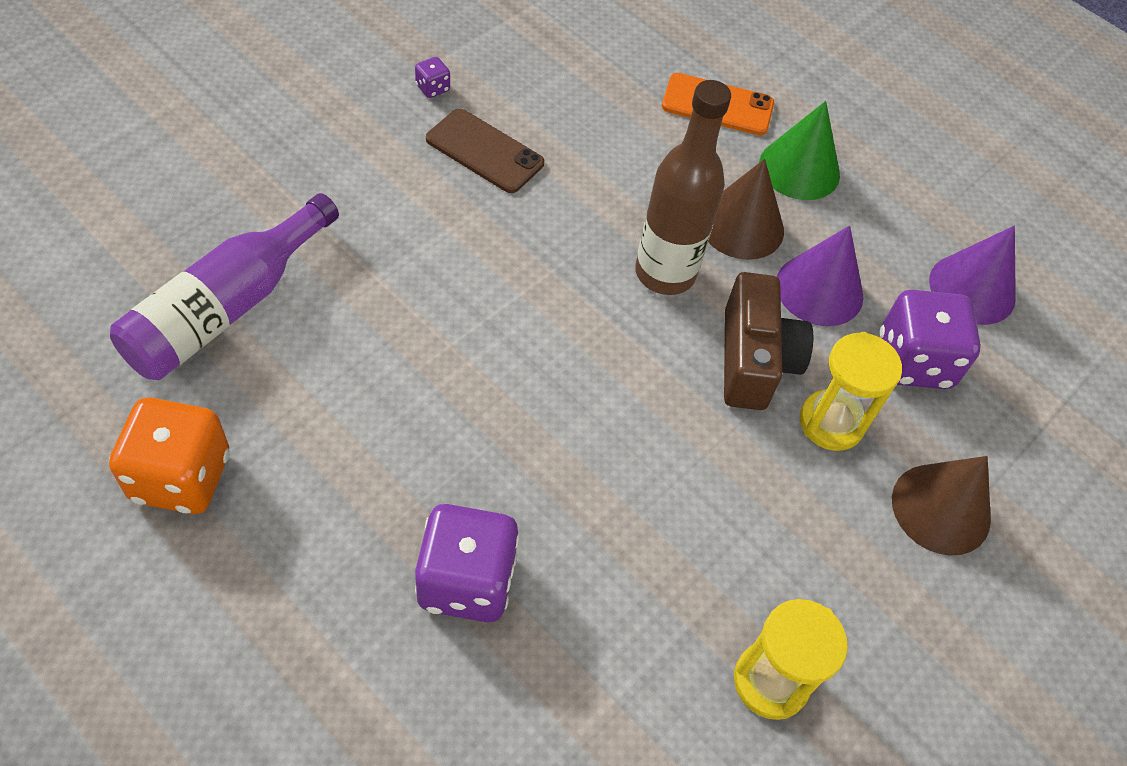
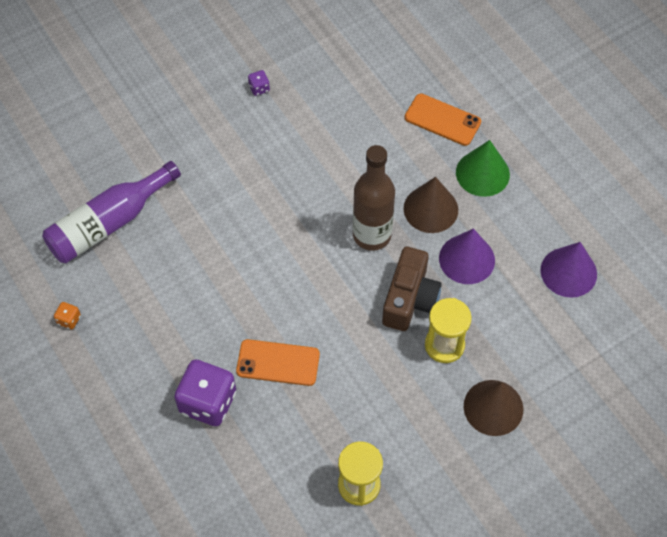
camera: 20 degrees right, 5 degrees up
(181, 477) = (69, 320): orange dice -> orange dice, size x0.43
(484, 151) = (281, 137): brown phone -> none
(571, 493) = (278, 363): none -> orange phone
(914, 361) = (511, 314): purple dice -> none

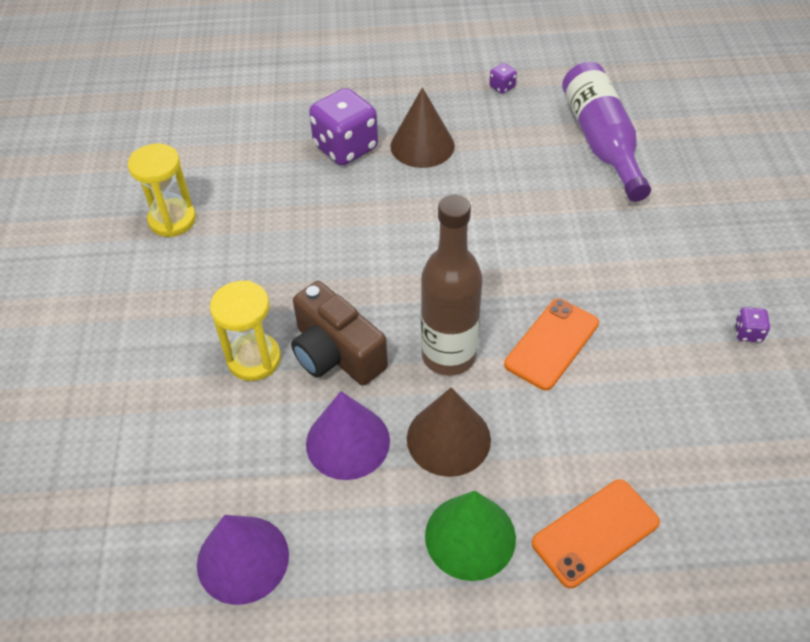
camera: 120 degrees right, 10 degrees down
(69, 320) = (502, 87): orange dice -> purple dice
(278, 363) = (347, 210): orange phone -> orange phone (552, 344)
(493, 407) = (146, 368): brown cone -> brown cone (422, 145)

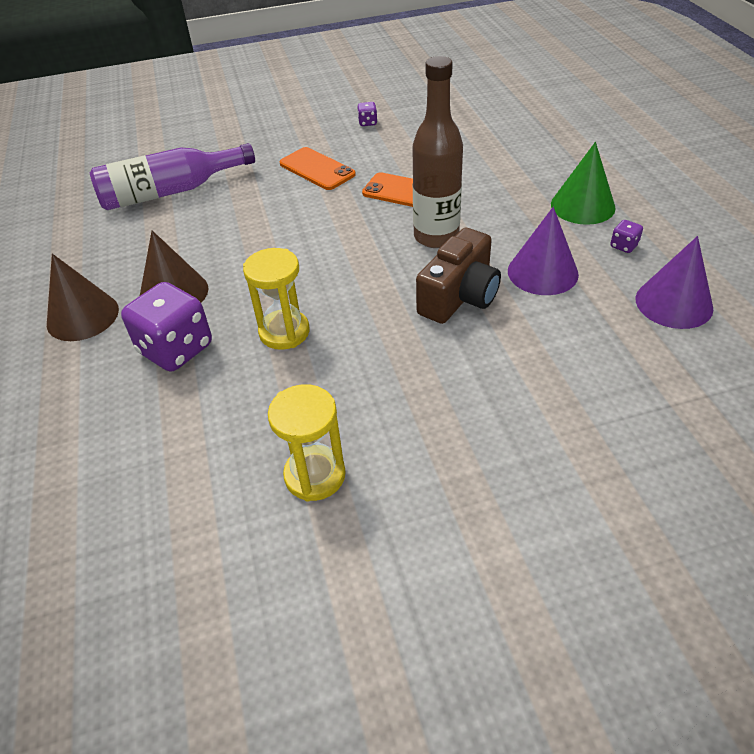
camera: 100 degrees left, 5 degrees down
(254, 359) = (488, 346): yellow hourglass -> yellow hourglass (284, 332)
(448, 438) = (512, 225): brown cone -> brown cone (82, 316)
(502, 87) = (81, 255): purple dice -> purple dice (624, 246)
(595, 533) = (548, 162): orange phone -> orange phone (317, 169)

